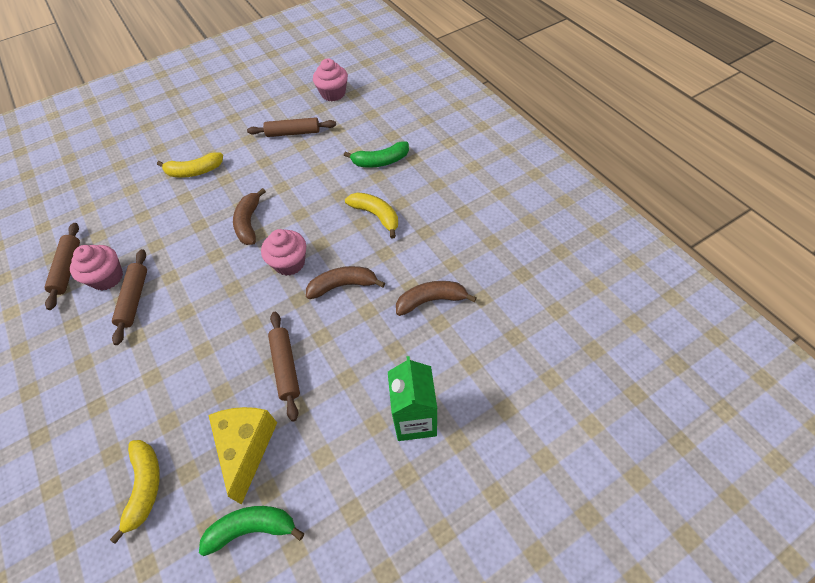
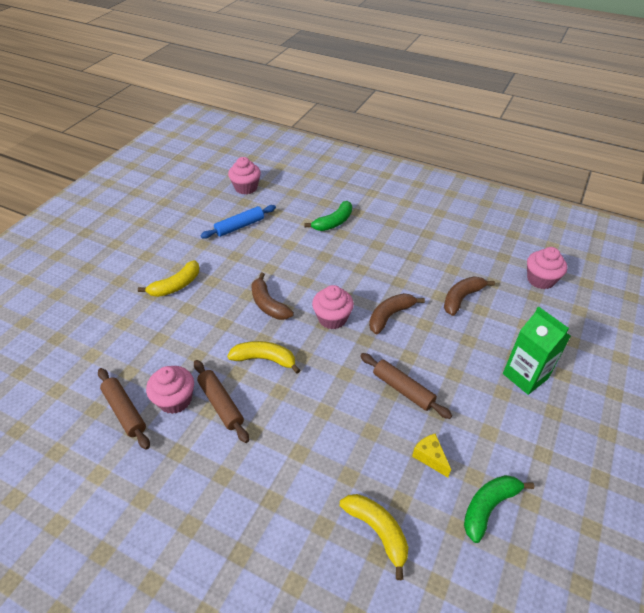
camera: 35 degrees left, 10 degrees down
(247, 448) = (430, 457): yellow cheese -> yellow cheese, size x0.53
(293, 133) = (239, 226): brown rolling pin -> blue rolling pin
(376, 215) = (367, 260): yellow banana -> yellow banana (265, 359)
(540, 320) = (540, 280): none -> pink cupcake

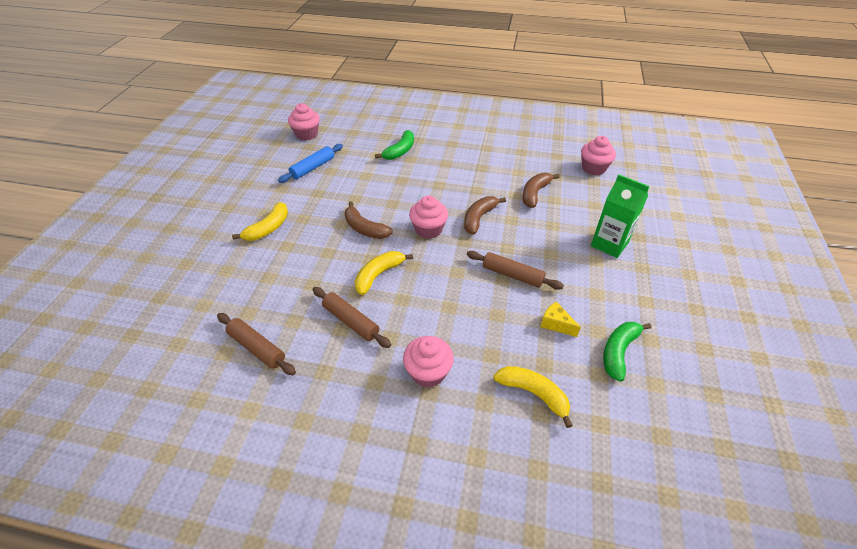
camera: 15 degrees left, 0 degrees up
(175, 400) = (304, 327): pink cupcake -> pink cupcake (428, 372)
(265, 359) = (378, 275): yellow banana -> yellow banana turned 45 degrees counterclockwise

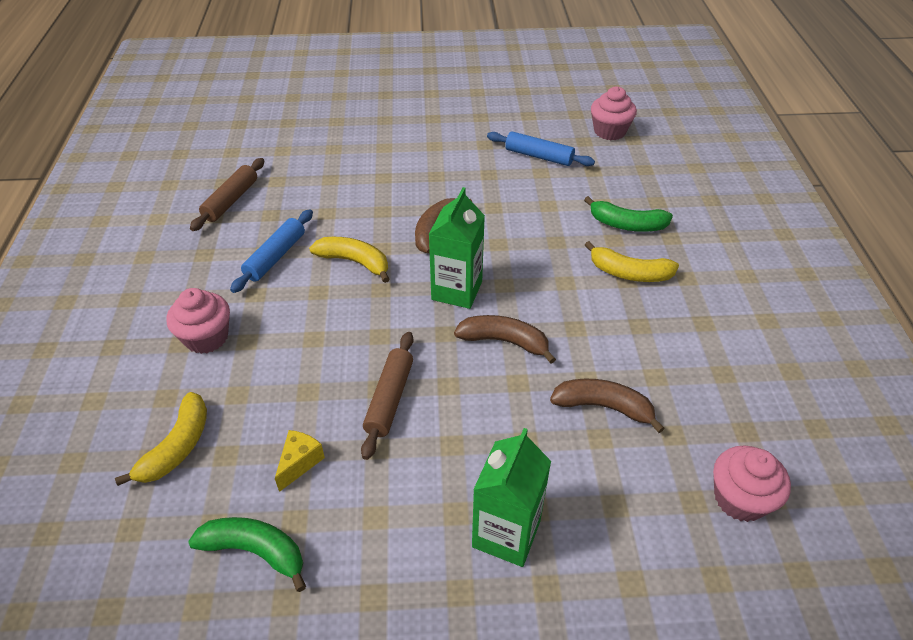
camera: 75 degrees right, 0 degrees up
(268, 228) = (408, 156): yellow banana -> yellow banana (629, 273)
(351, 321) = (275, 257): brown rolling pin -> blue rolling pin
(428, 229) = (457, 290): pink cupcake -> green carton

